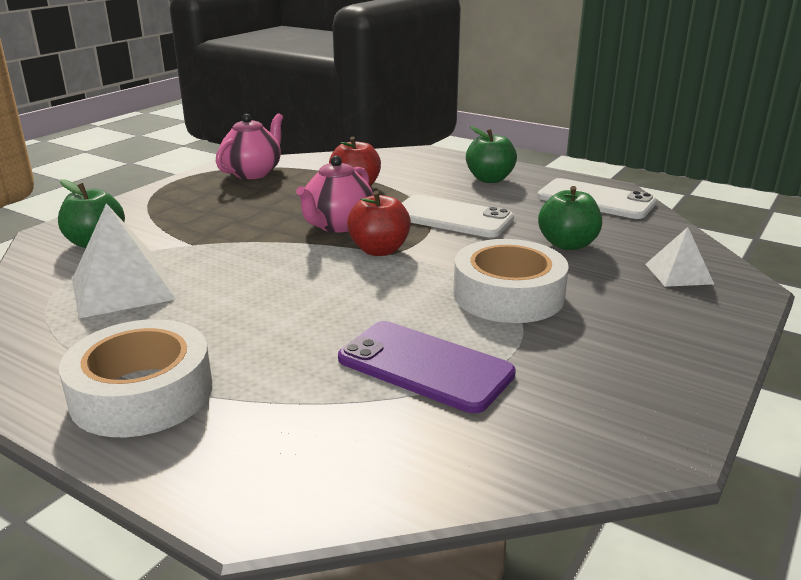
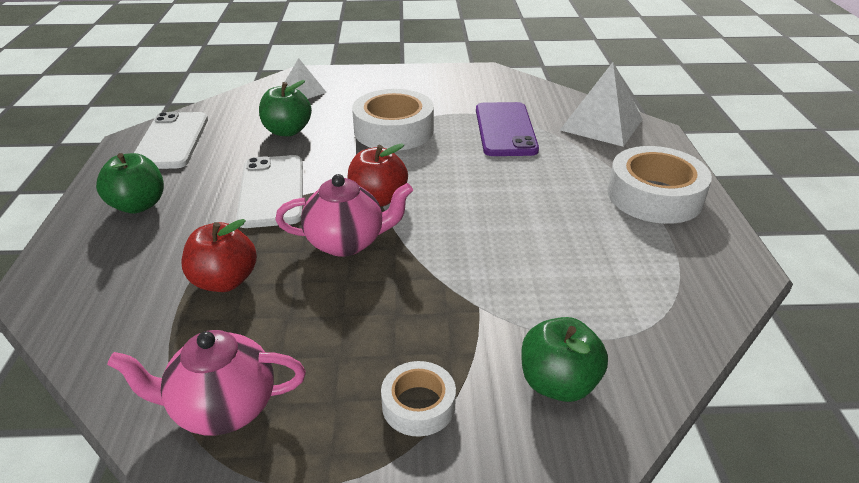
camera: 125 degrees left, 10 degrees up
(122, 289) = (594, 288): white pyramid -> white pyramid (601, 124)
(165, 207) = (418, 405): none -> white tape

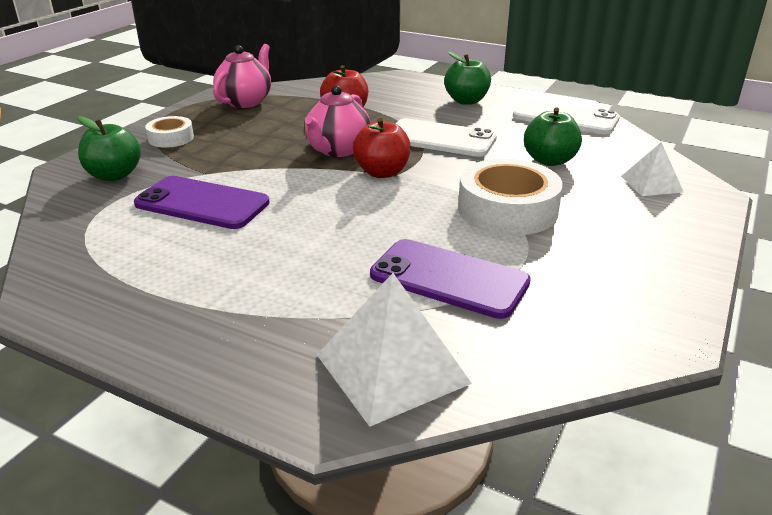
camera: 120 degrees right, 5 degrees down
(537, 274) = (202, 203): none -> purple phone
(654, 196) = (199, 316): white tape -> none

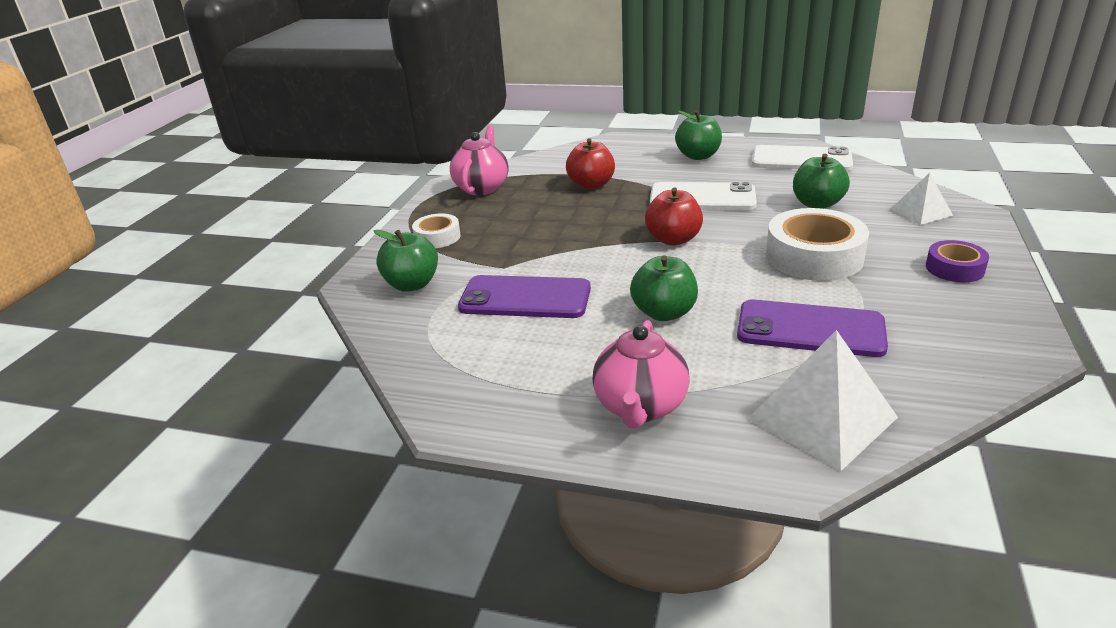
camera: 10 degrees left, 0 degrees up
(318, 238) = (664, 313): none -> green apple
(337, 150) = (613, 224): pink teapot -> pink teapot (640, 407)
(646, 244) = (954, 268): none -> purple tape

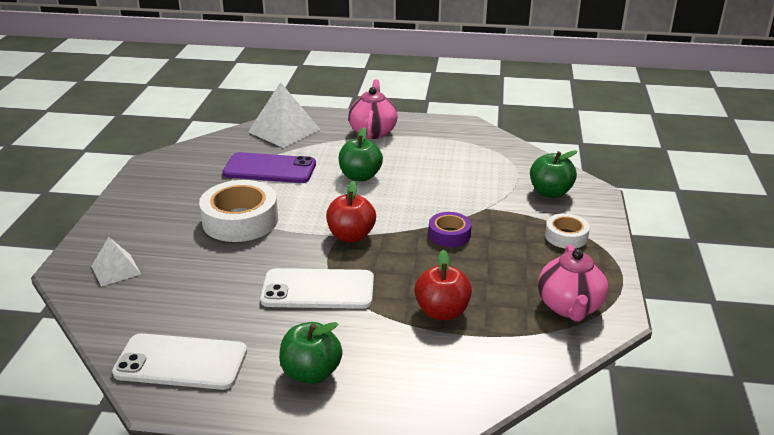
camera: 170 degrees right, 0 degrees up
(525, 298) = (458, 184): purple phone -> none
(817, 204) = (205, 280): green apple -> none
(954, 268) = (143, 211): purple tape -> purple tape (449, 235)

